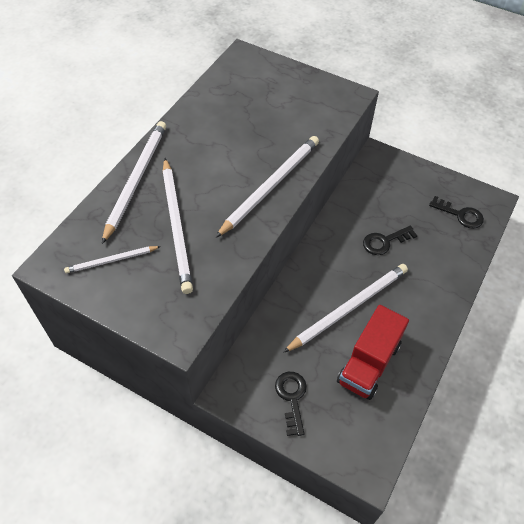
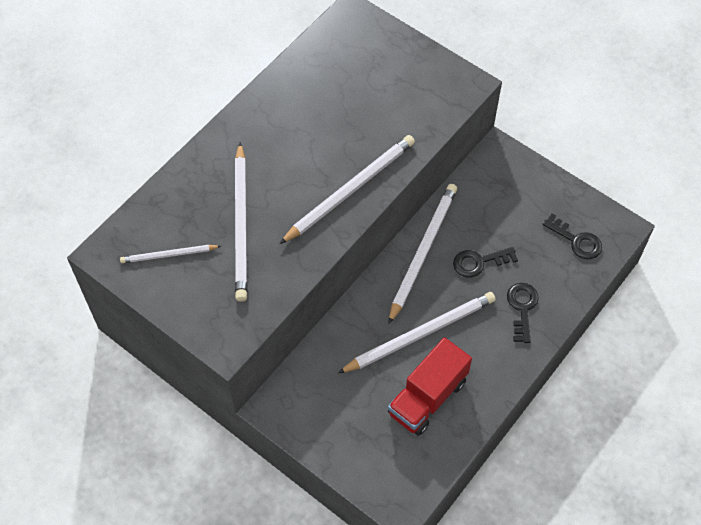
camera: 10 degrees right, 5 degrees up
(136, 180) = (206, 164): white pencil -> white pencil (423, 252)
(292, 398) = (338, 422): black key -> black key (522, 308)

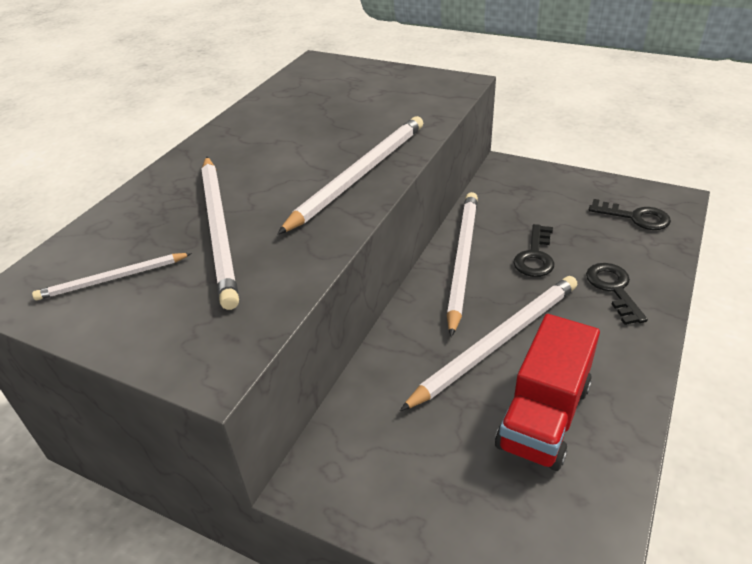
camera: 10 degrees left, 20 degrees down
(479, 262) = (535, 256): black key -> black key turned 45 degrees counterclockwise

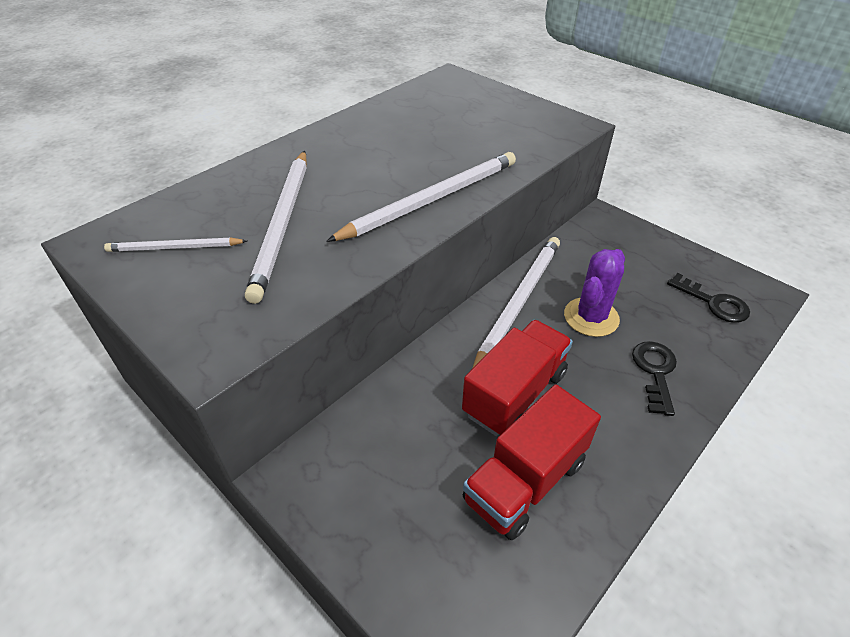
camera: 15 degrees right, 5 degrees up
(497, 342) = (515, 393): white pencil -> red truck
(535, 256) = (591, 317): black key -> purple cactus

